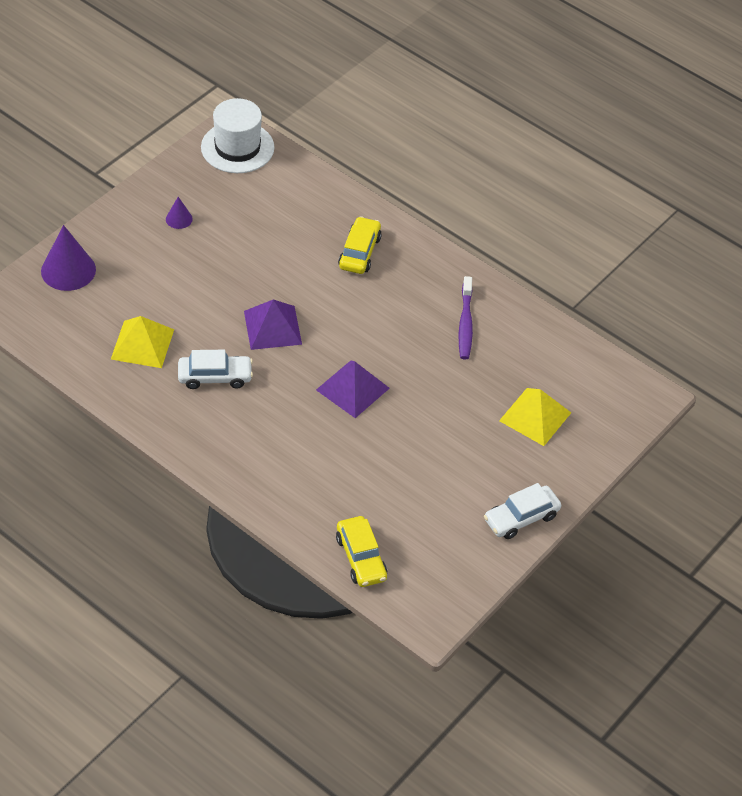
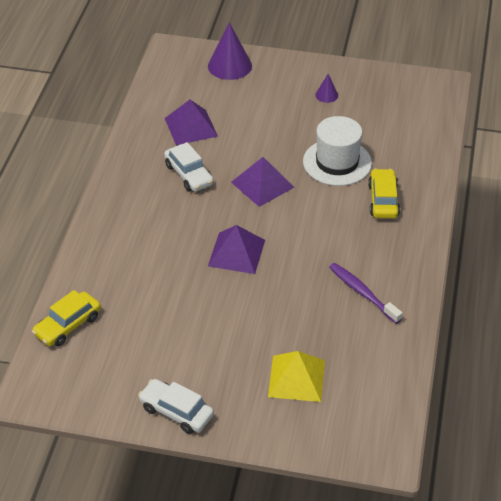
camera: 65 degrees right, 5 degrees down
(142, 344) = (191, 127): yellow pyramid -> purple pyramid
(237, 147) = (427, 94): white hat -> white hat (337, 162)
(359, 252) = (383, 200): yellow car -> yellow car turned 75 degrees counterclockwise
(465, 324) = (362, 293): purple toothbrush -> purple toothbrush turned 75 degrees clockwise

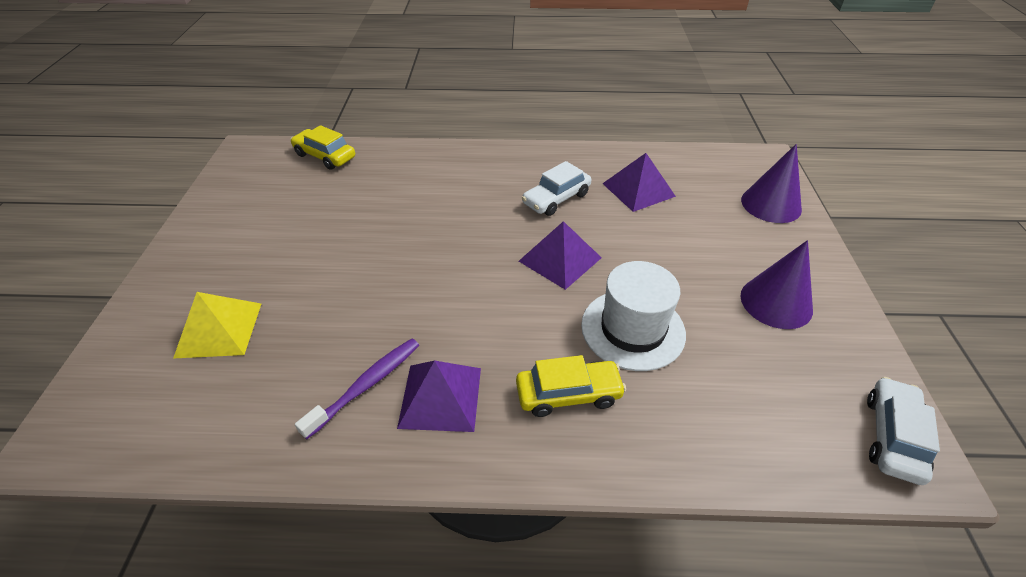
camera: 80 degrees right, 0 degrees up
(176, 412) = (195, 238): white car -> white car (893, 437)
(236, 253) = (433, 252): purple pyramid -> purple pyramid (440, 397)
(326, 95) = (776, 302): purple cone -> purple cone, size x1.98

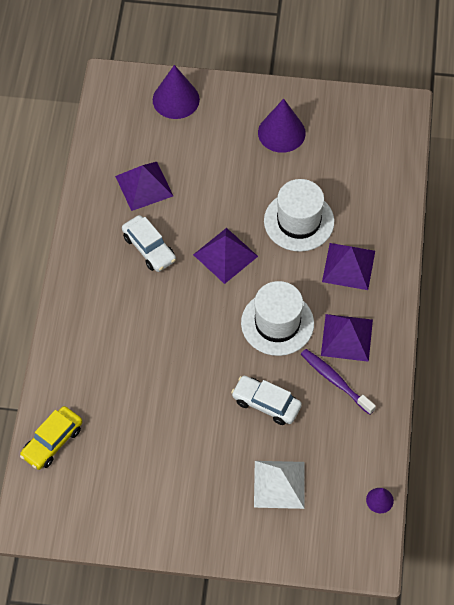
camera: 85 degrees left, 15 degrees up
(147, 454) = (379, 500): none -> purple cone
(219, 329) = (279, 484): yellow pyramid -> white pyramid
(462, 314) = (277, 323): none -> white hat
(568, 394) = (348, 266): yellow car -> purple pyramid
(893, 437) = (385, 113): white car -> white car (266, 404)

